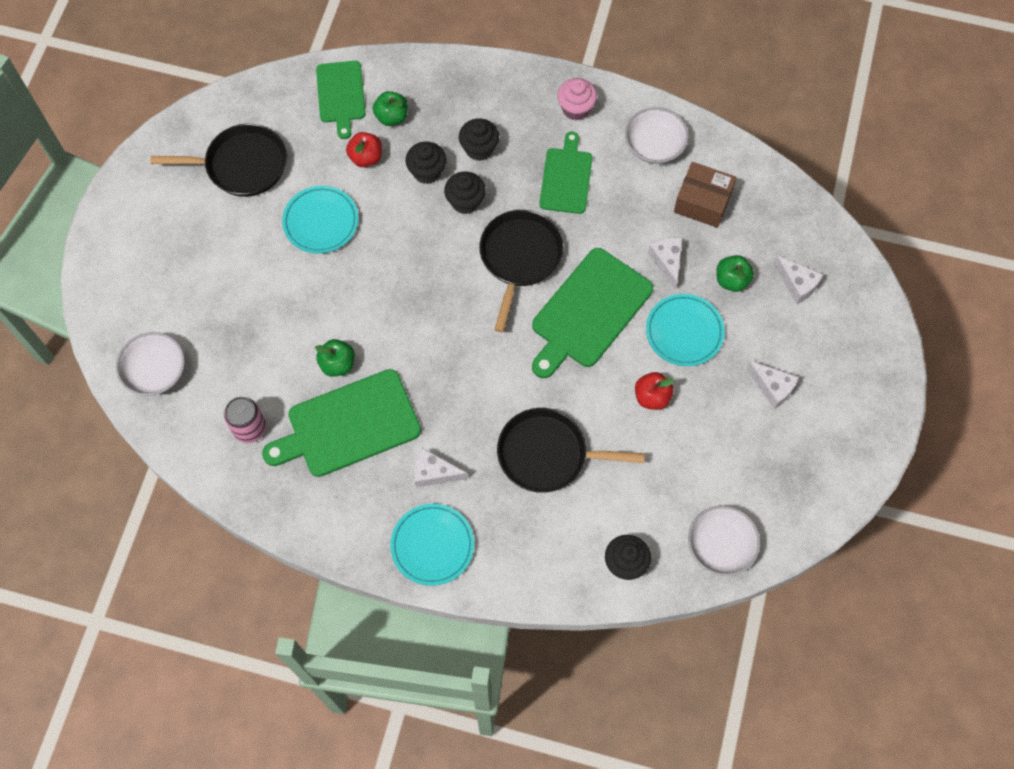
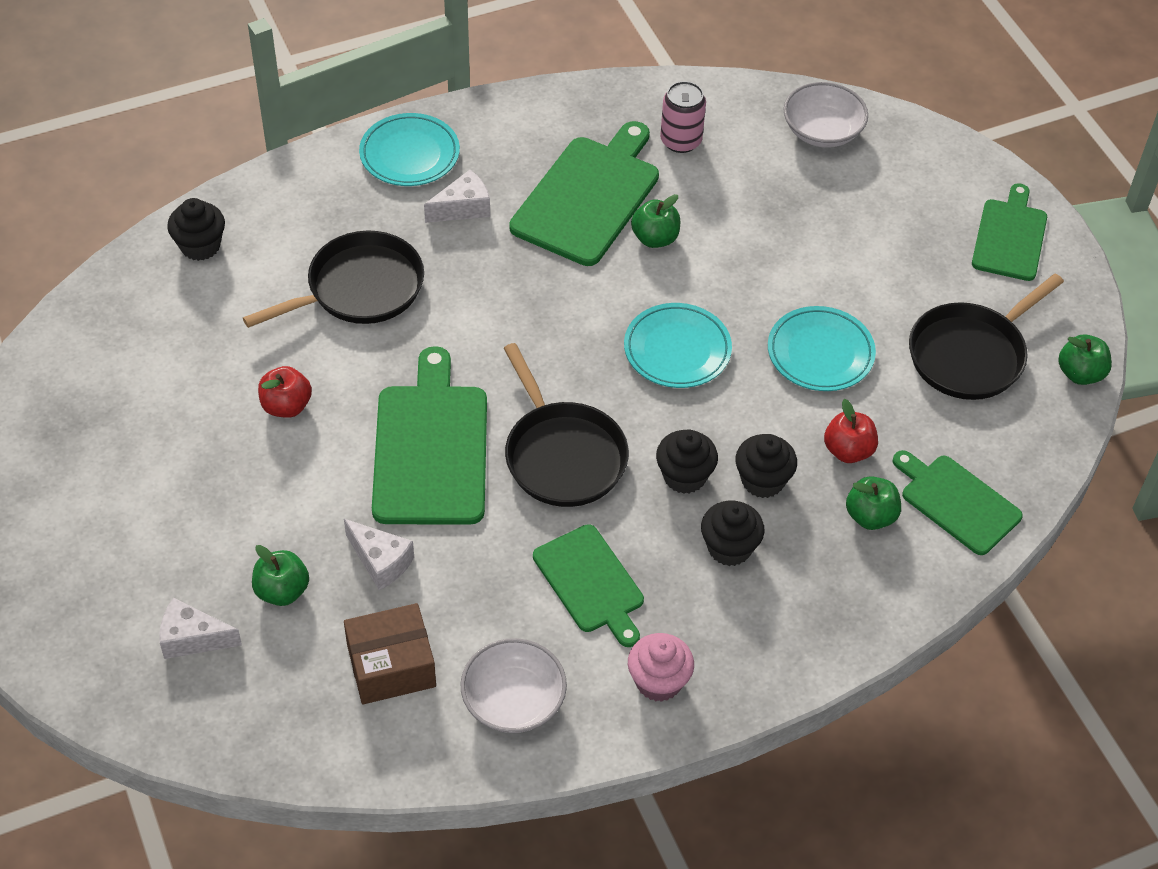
camera: 140 degrees right, 15 degrees down
(134, 219) = (1010, 237): none -> green cutting board
(198, 116) = (1080, 374): none -> green apple
(684, 332) = (299, 495): turquoise plate -> turquoise plate (677, 350)
(720, 546) = (107, 315): white bowl -> none
(772, 388) = (147, 499): white cheese -> none

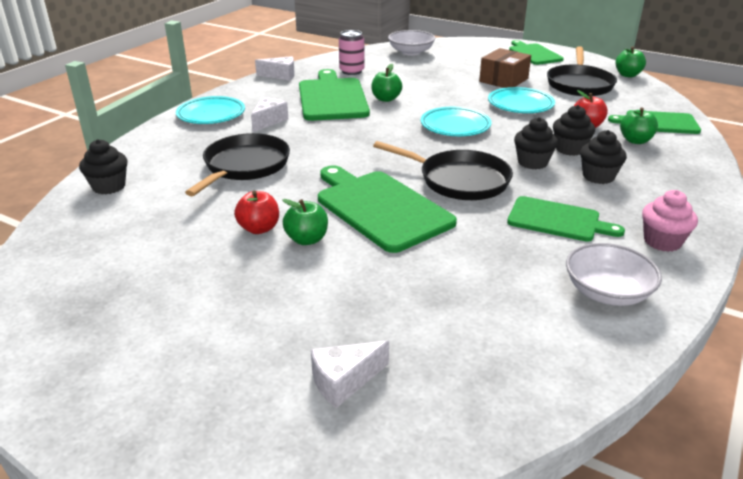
camera: 35 degrees left, 20 degrees down
(282, 591) = (377, 317): green apple -> green apple (307, 239)
(380, 561) = (424, 269): white cheese -> white cheese (280, 75)
(391, 665) = (508, 316): brown box -> brown box (503, 80)

